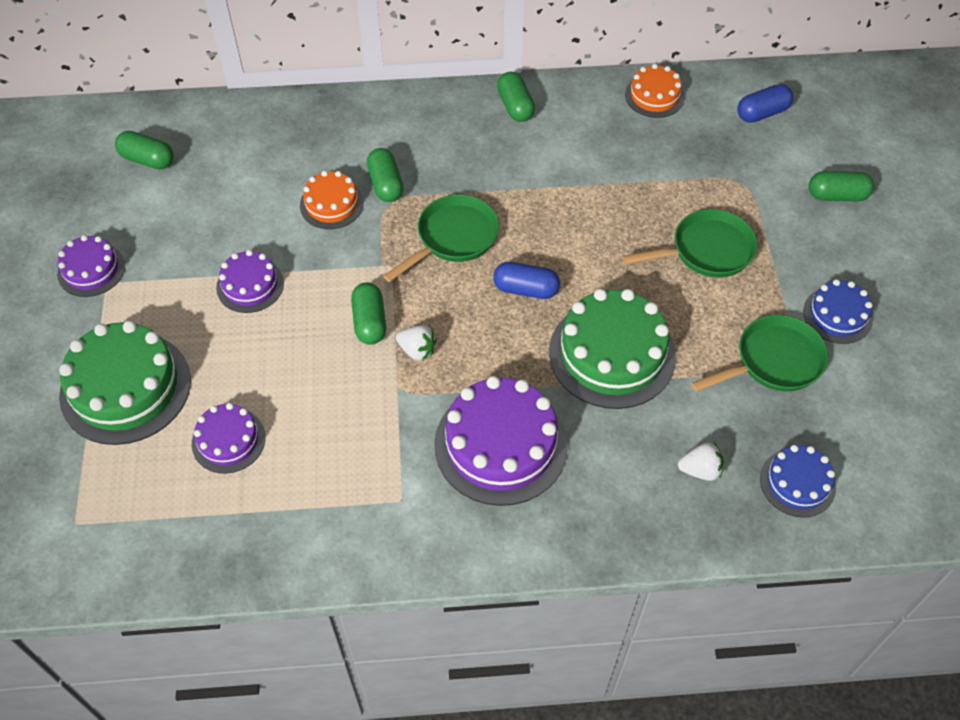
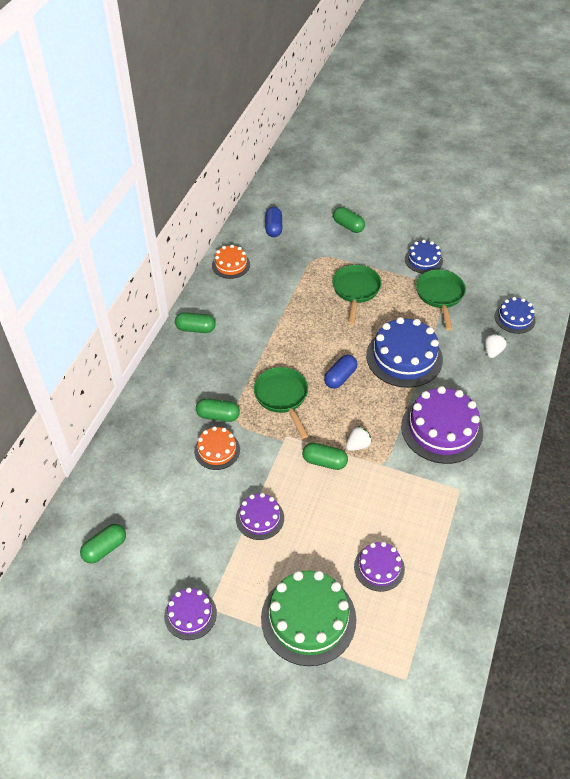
camera: 65 degrees left, 5 degrees down
(612, 354) = (404, 357): green cake -> blue cake
(837, 196) = (348, 226): green capsule -> green capsule turned 75 degrees counterclockwise

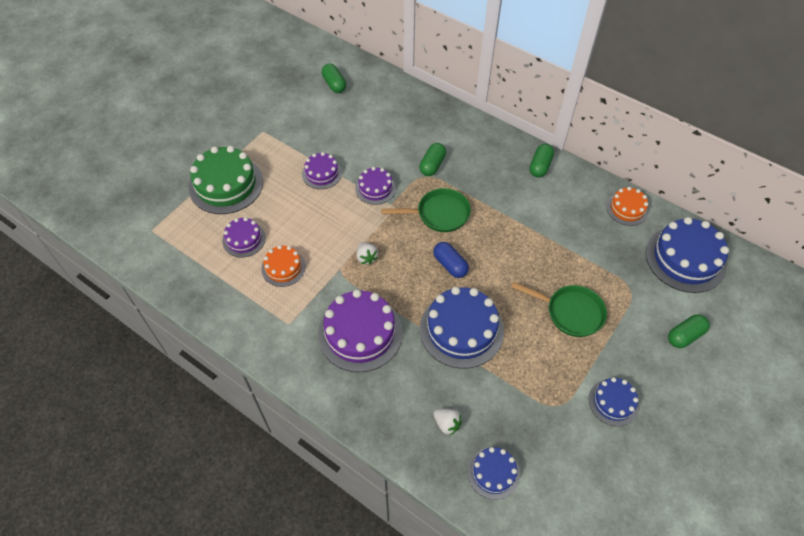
camera: 105 degrees right, 5 degrees up
(190, 614) = (263, 121): purple cake -> purple cake (375, 188)
(217, 450) = (396, 158): orange cake -> orange cake (283, 268)
(273, 228) = (685, 258): blue capsule -> blue cake
(324, 461) = (358, 228): green capsule -> none
(440, 295) = (547, 399): green pan -> none

